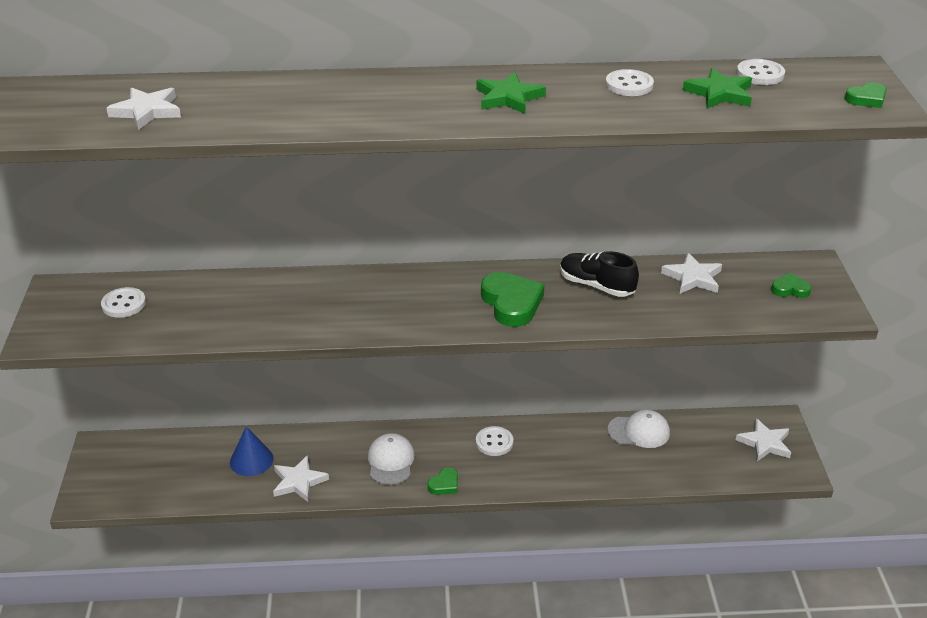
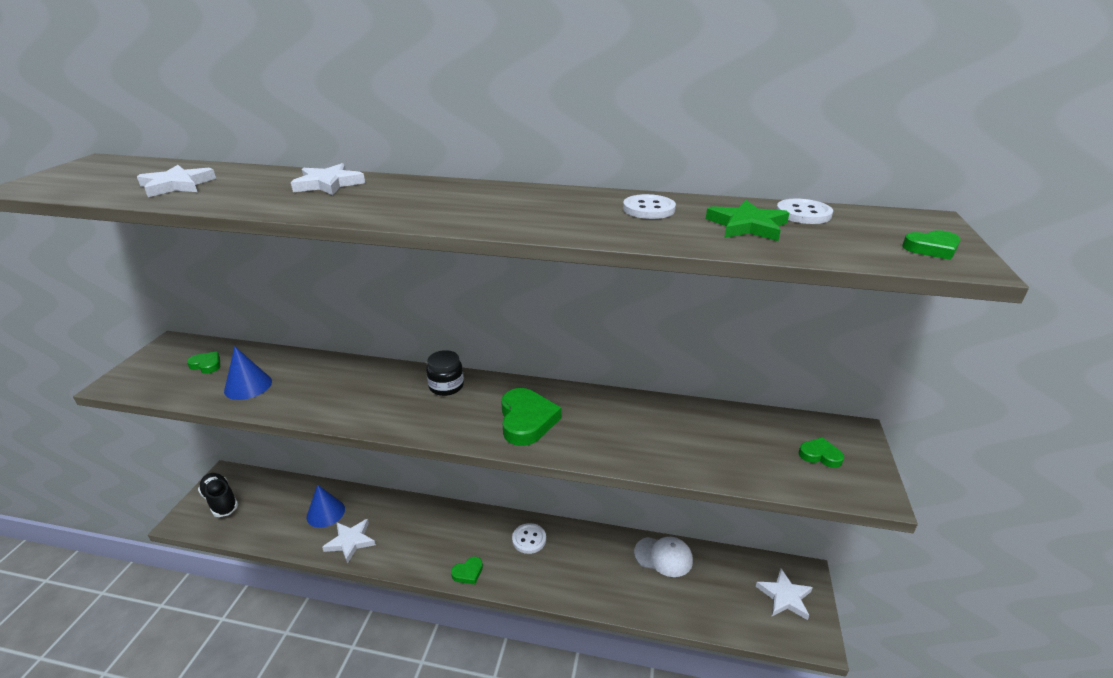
camera: 15 degrees right, 5 degrees down
(124, 304) = (206, 365): white button -> green heart
(193, 317) = (248, 386): none -> blue cone
(391, 461) = (434, 539): white cap -> none
(410, 284) = (446, 386): none -> black jar
(508, 97) = (513, 207): green star -> none
(596, 286) = (617, 417): black shoe -> black shoe (220, 501)
(693, 278) = (718, 425): white star -> white star (328, 184)

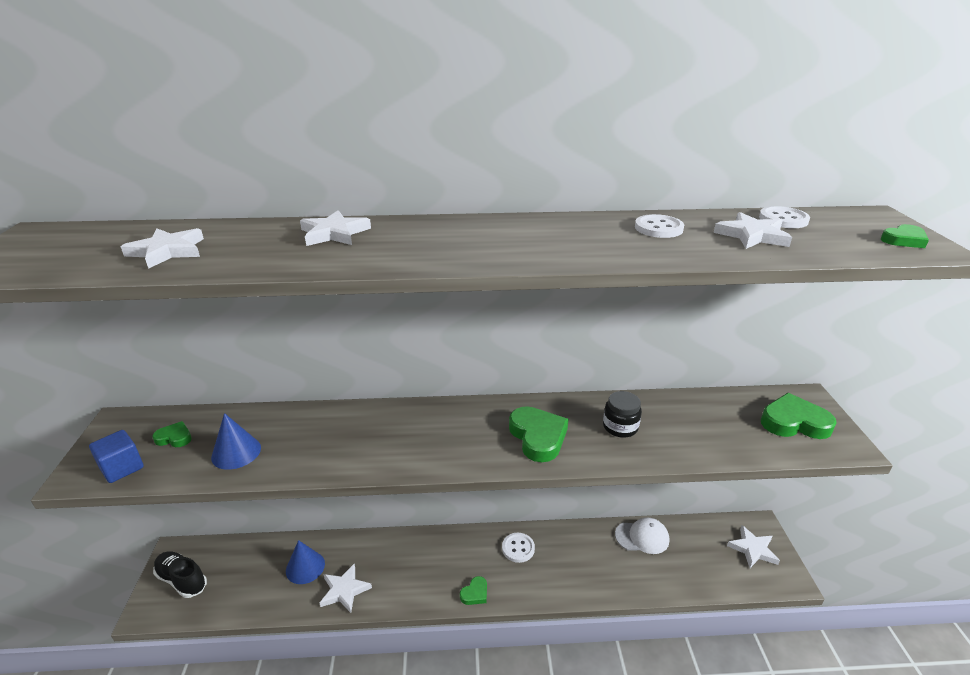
camera: 15 degrees left, 0 degrees up
(152, 383) = (122, 468): none -> blue cube
(446, 386) = (443, 417): black jar -> black jar (620, 427)
(747, 226) = (752, 235): green star -> white star
(820, 455) = (794, 422): green heart -> green heart, size x1.89

